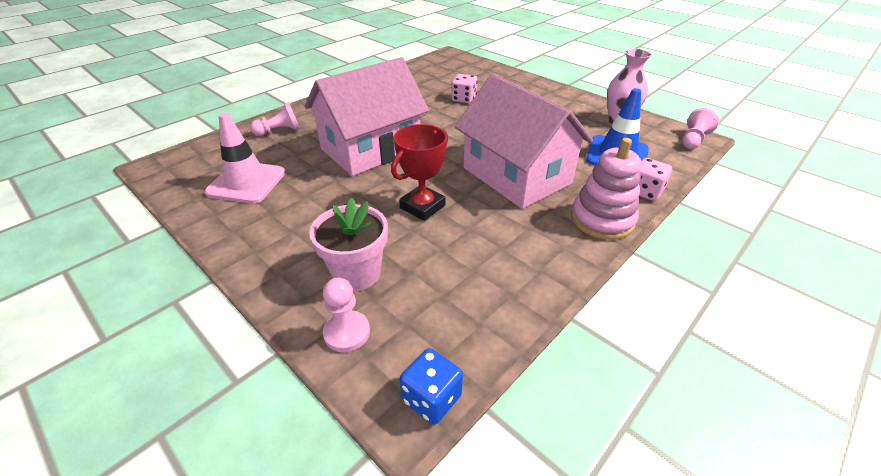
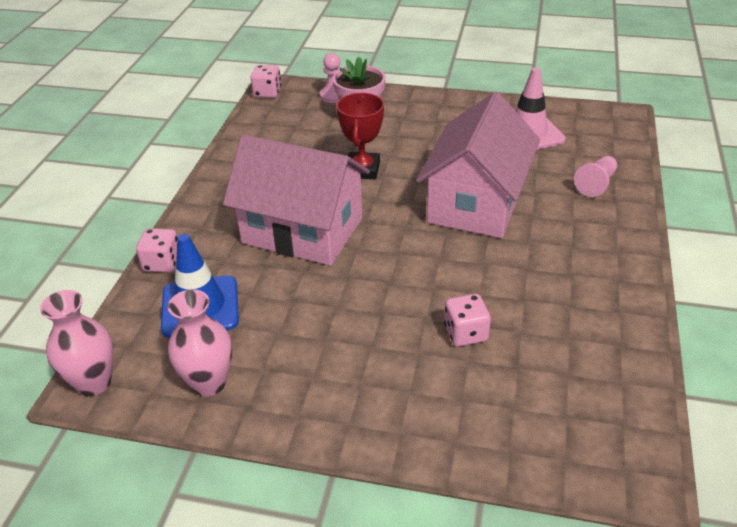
camera: 150 degrees right, 0 degrees up
(431, 398) = (267, 93): blue dice -> pink dice
(602, 219) = (201, 216): pink stacking toy -> none
(693, 140) = (94, 383): pink pawn -> pink vase

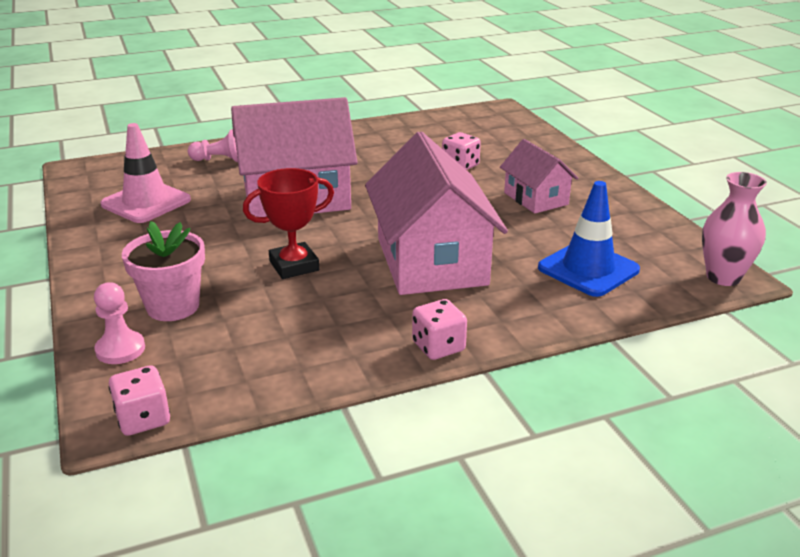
camera: 125 degrees left, 10 degrees down
(162, 263) = (574, 316): pink dice -> pink dice (438, 347)
(209, 383) = (640, 232): pink vase -> none
(341, 349) = (536, 198): none -> pink house

